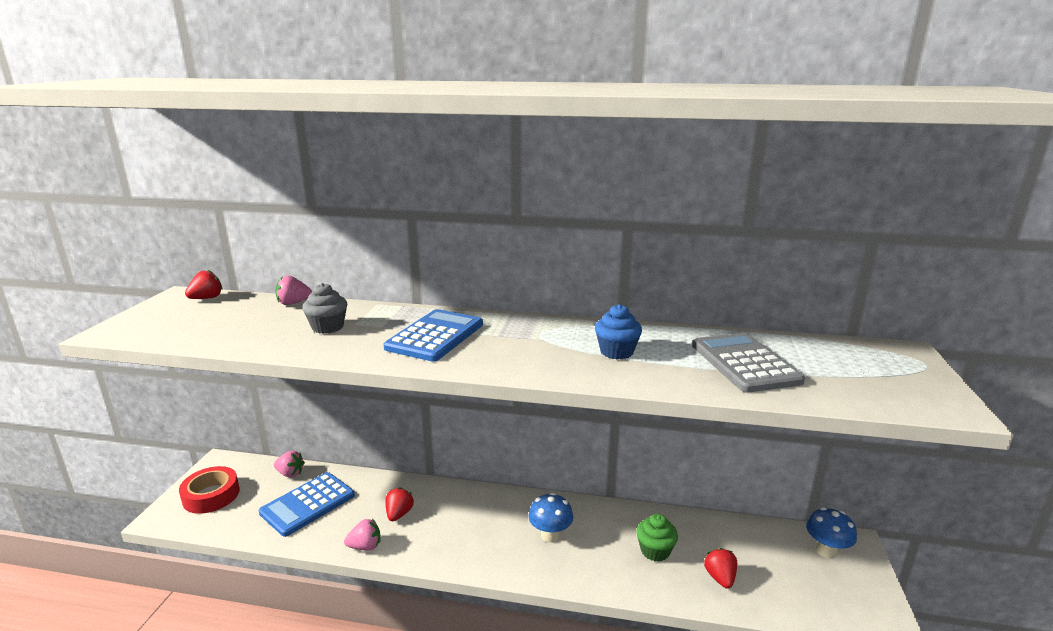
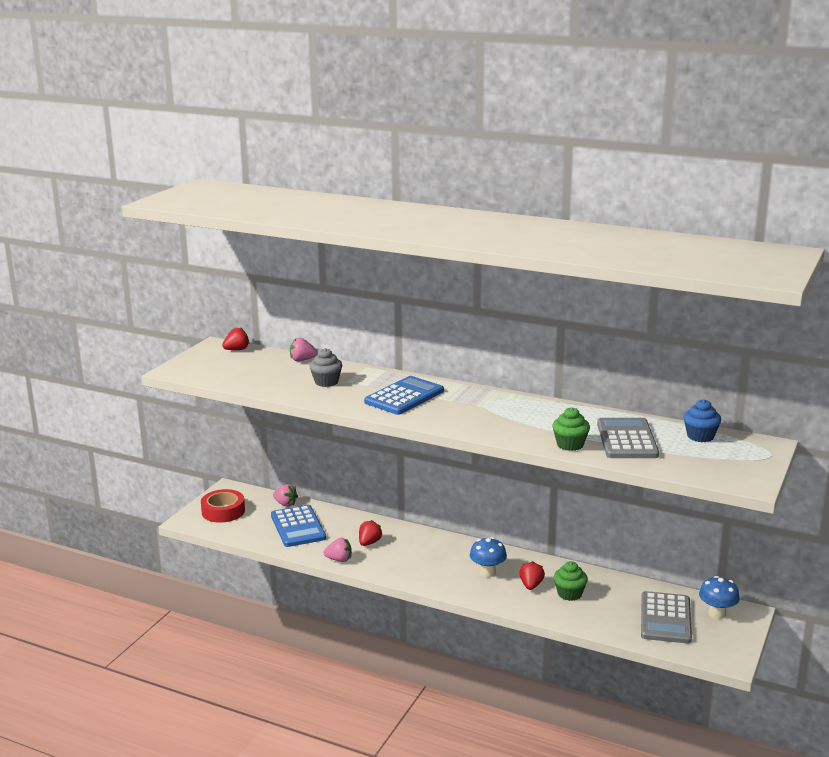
camera: 15 degrees right, 0 degrees up
(308, 504) = (298, 527): blue calculator -> blue calculator turned 75 degrees counterclockwise
(616, 352) = (535, 422): blue cupcake -> blue cupcake (700, 436)
(682, 379) = (570, 445): none -> green cupcake
(720, 578) = (613, 617): red strawberry -> red strawberry (531, 585)
(777, 568) = (665, 618): none -> grey calculator

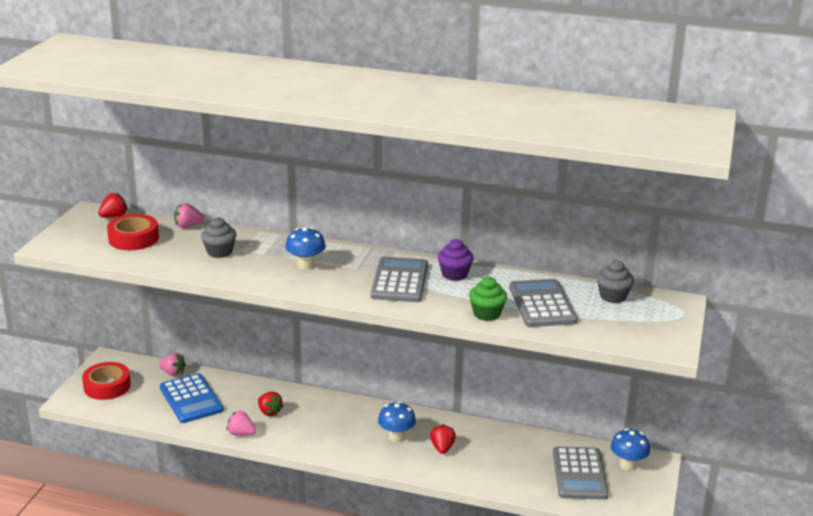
camera: 10 degrees left, 5 degrees up
(250, 368) = (133, 238): none -> red tape
(339, 559) = (241, 434): pink strawberry -> pink strawberry turned 150 degrees counterclockwise
(369, 543) = (269, 412): red strawberry -> red strawberry turned 120 degrees clockwise
(404, 396) = (306, 265): blue calculator -> blue mushroom
(491, 413) = (399, 281): none -> grey calculator
(545, 410) = (454, 274): none -> purple cupcake
(569, 594) = (482, 454): green cupcake -> none
(700, 436) = (613, 296): blue cupcake -> grey cupcake

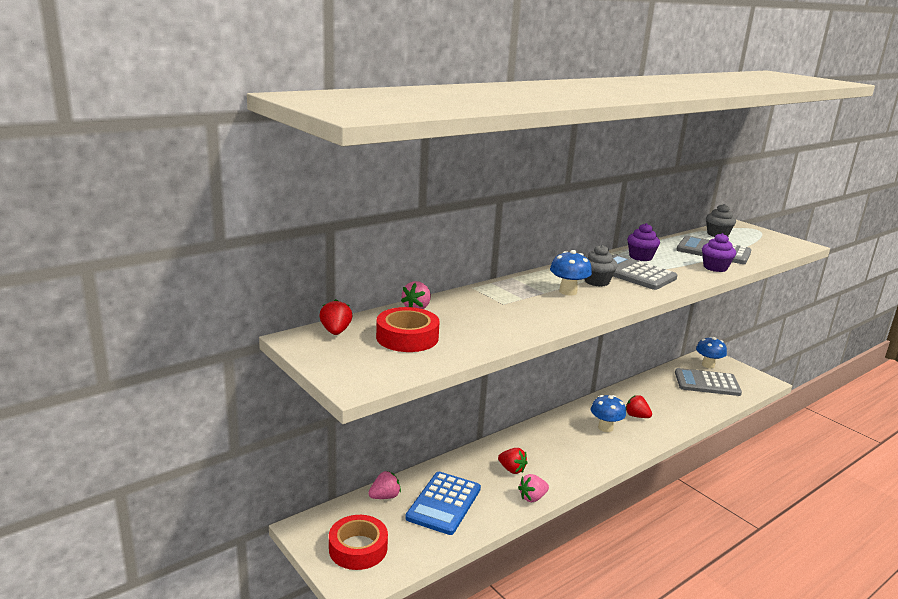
camera: 55 degrees left, 5 degrees down
(191, 399) = (444, 503): blue calculator -> blue calculator turned 105 degrees clockwise
(219, 252) = (495, 312): grey cupcake -> grey cupcake (596, 281)
(269, 412) = (512, 469): red strawberry -> red strawberry turned 45 degrees clockwise
(487, 314) = (715, 267): green cupcake -> purple cupcake
(579, 474) = (707, 383): grey calculator -> grey calculator turned 150 degrees clockwise

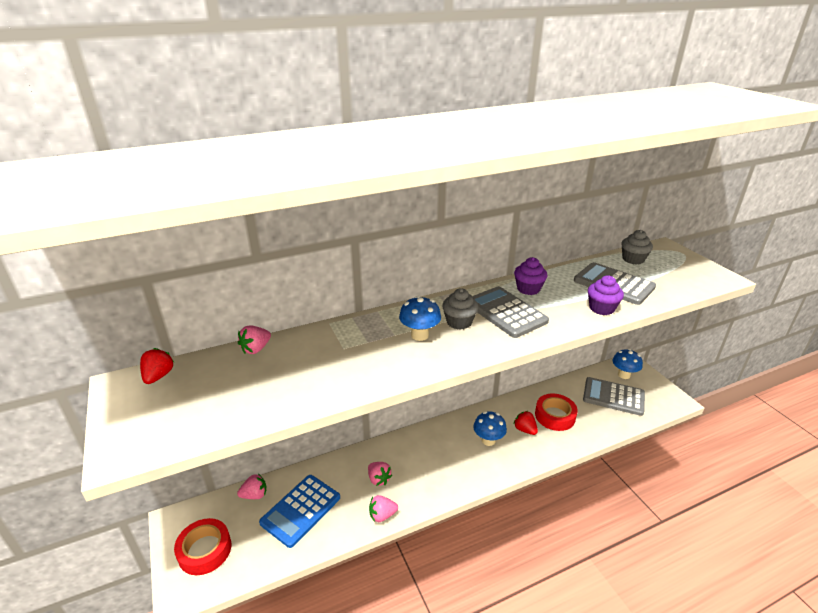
camera: 15 degrees right, 10 degrees up
(407, 337) = (217, 390): red tape -> red tape (555, 416)
(512, 469) = (378, 479): red strawberry -> pink strawberry

